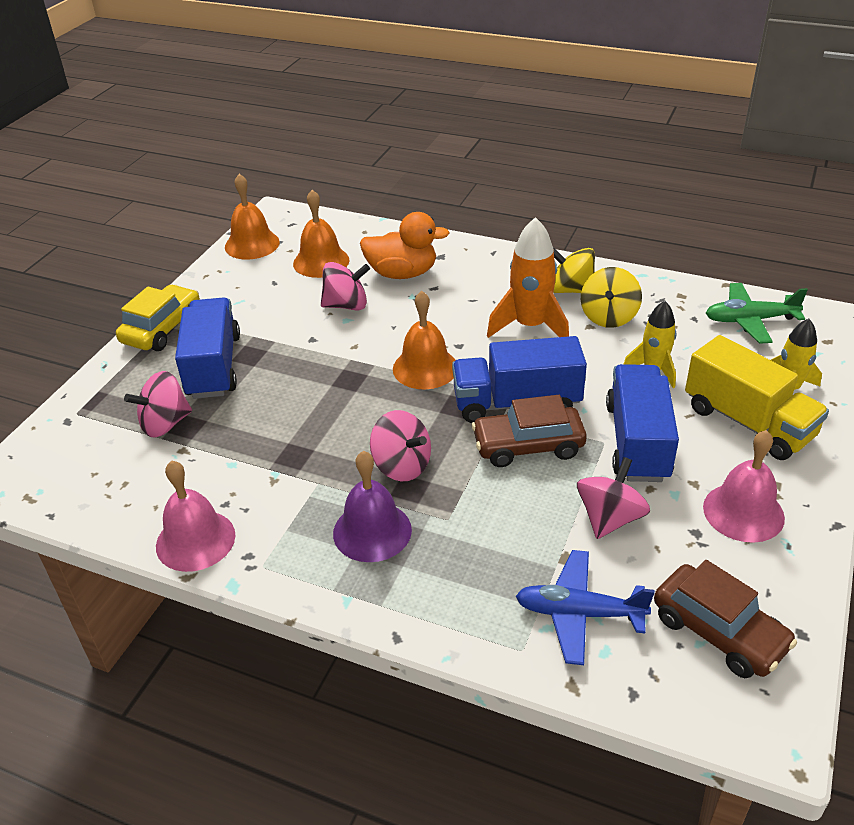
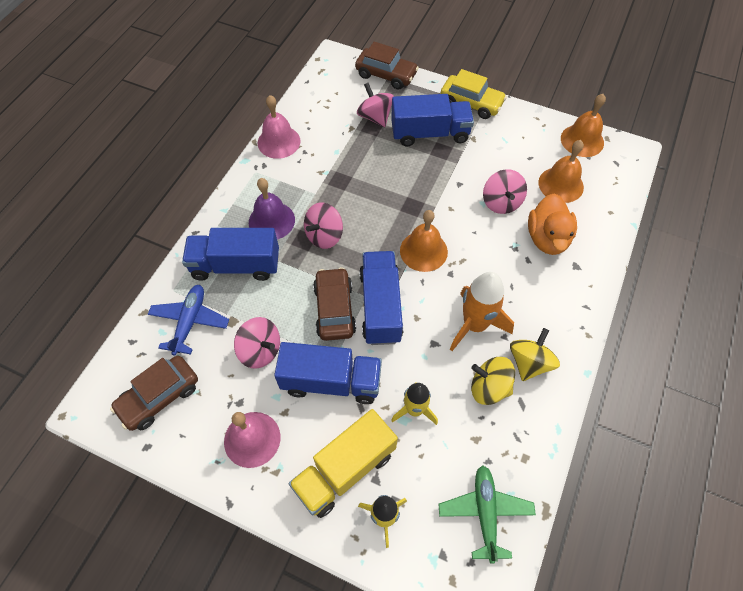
camera: 90 degrees right, 20 degrees up
(71, 415) = (386, 75): none -> brown car
(463, 567) = (236, 265): none -> blue truck

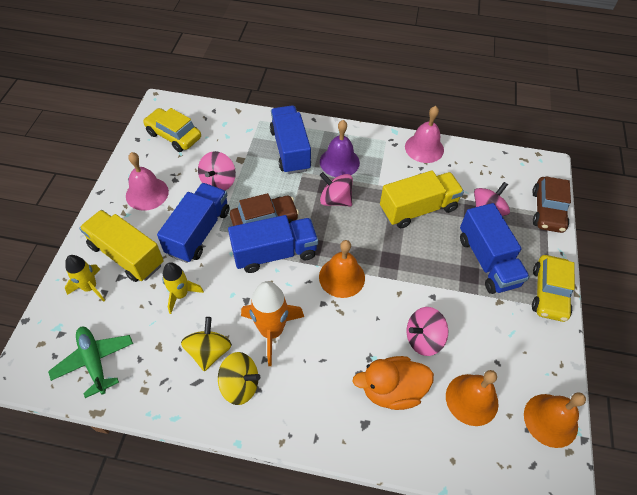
camera: 75 degrees right, 5 degrees down
(159, 397) = (174, 136): brown car -> yellow car
(190, 322) = (235, 136): blue plane -> none
(331, 381) = (199, 232): blue truck -> blue truck turned 150 degrees counterclockwise
(357, 168) = (418, 209): none -> yellow truck
(485, 512) = (94, 361): green plane -> green plane turned 105 degrees counterclockwise

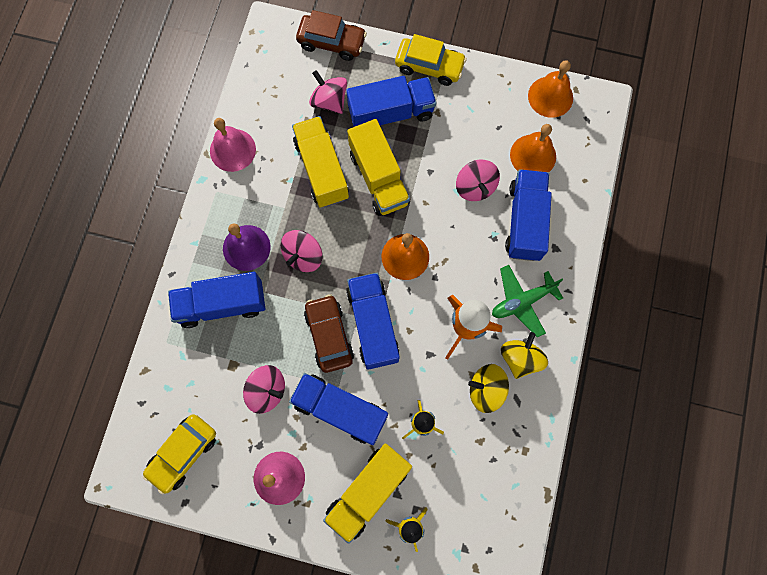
camera: 85 degrees left, 20 degrees up
(94, 361) = (496, 506): green plane -> green plane (522, 301)
(392, 390) = (525, 221): orange duck -> blue truck
(418, 253) = (378, 178): none -> yellow truck

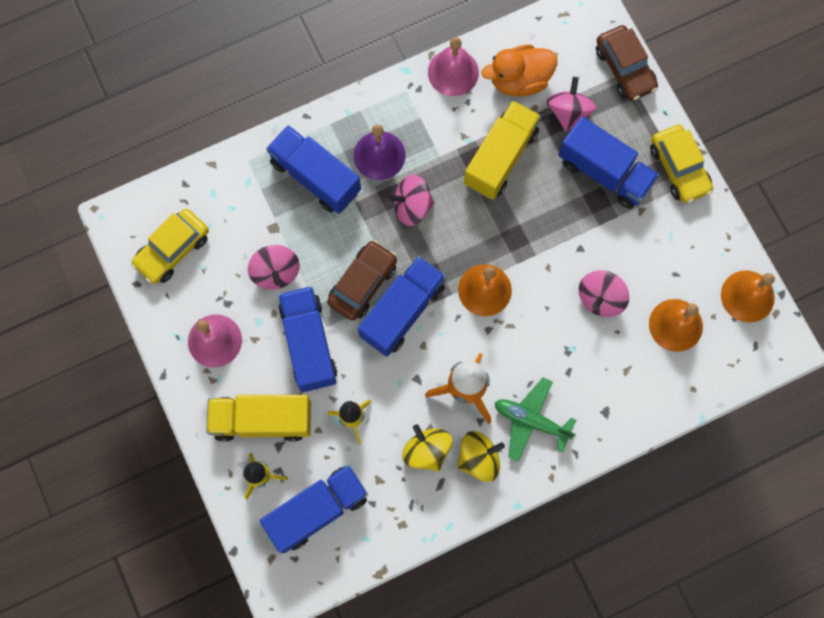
camera: 50 degrees right, 0 degrees up
(183, 453) = (173, 250): yellow car -> yellow car turned 45 degrees counterclockwise
(278, 113) = (519, 80): none -> orange duck
(378, 178) = (535, 211): yellow truck -> none
(525, 221) = (606, 366): blue truck -> blue truck (317, 510)

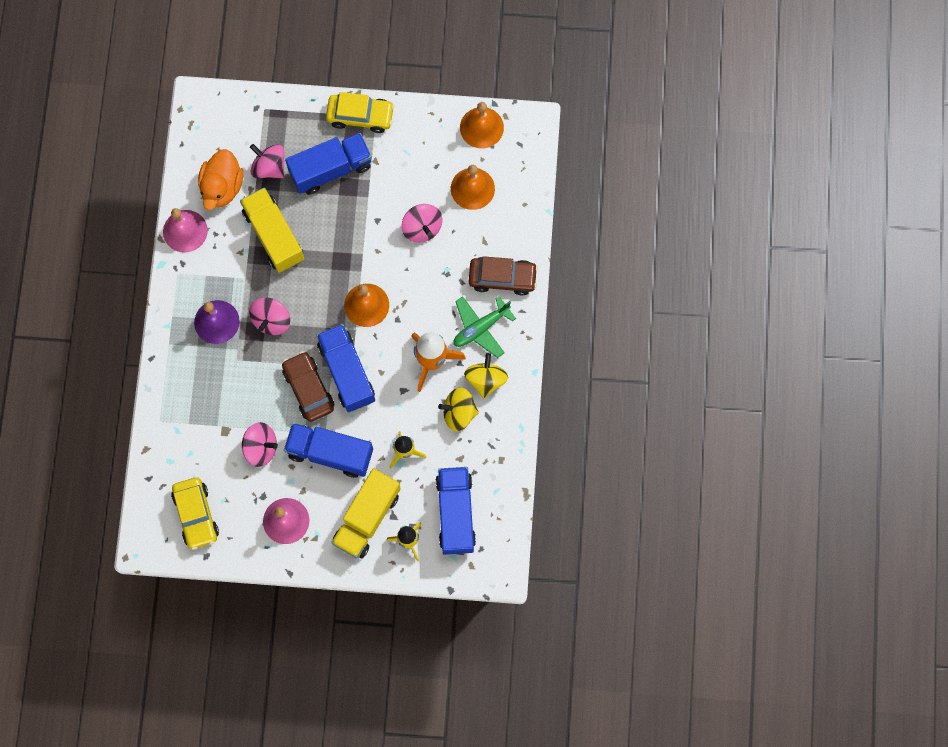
camera: 60 degrees left, 0 degrees up
(315, 177) = (204, 378): blue truck -> none
(624, 69) = (261, 107): brown car -> brown car (502, 278)

